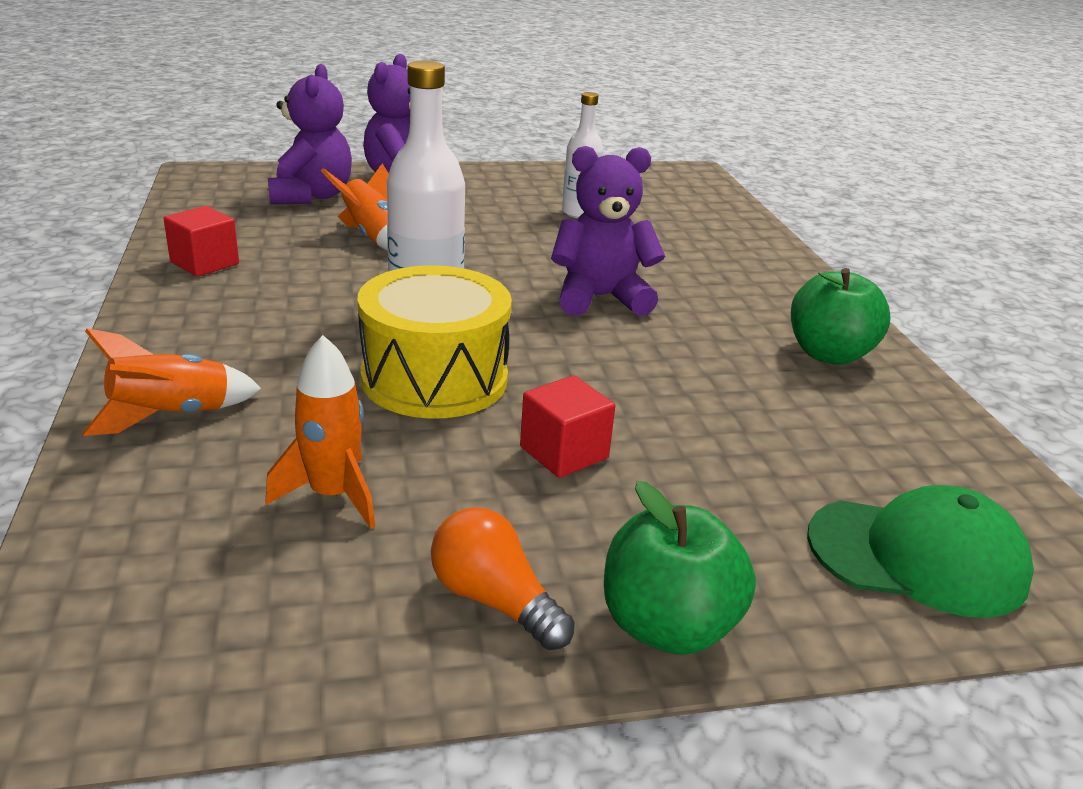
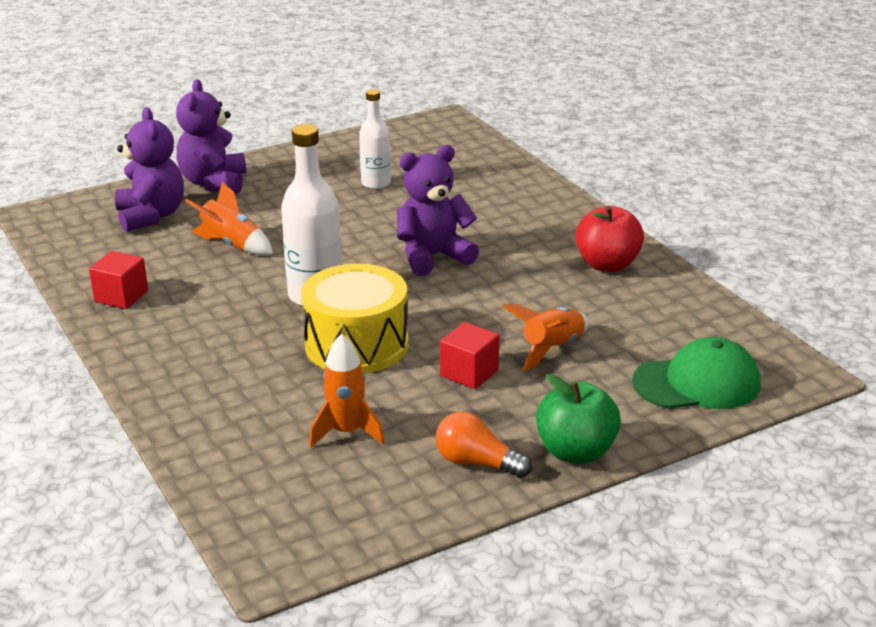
camera: 15 degrees left, 0 degrees up
(171, 415) = (204, 411): orange rocket -> orange rocket (552, 349)
(829, 354) = (607, 265): green apple -> red apple

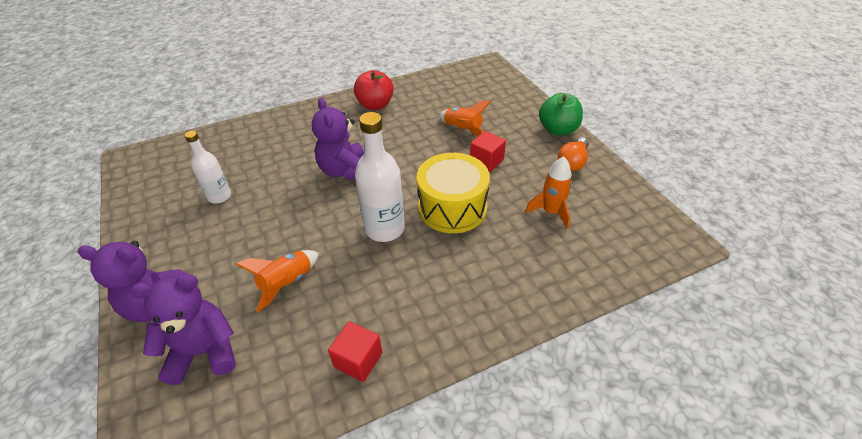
camera: 85 degrees left, 15 degrees up
(697, 383) = (496, 90): green cap -> none

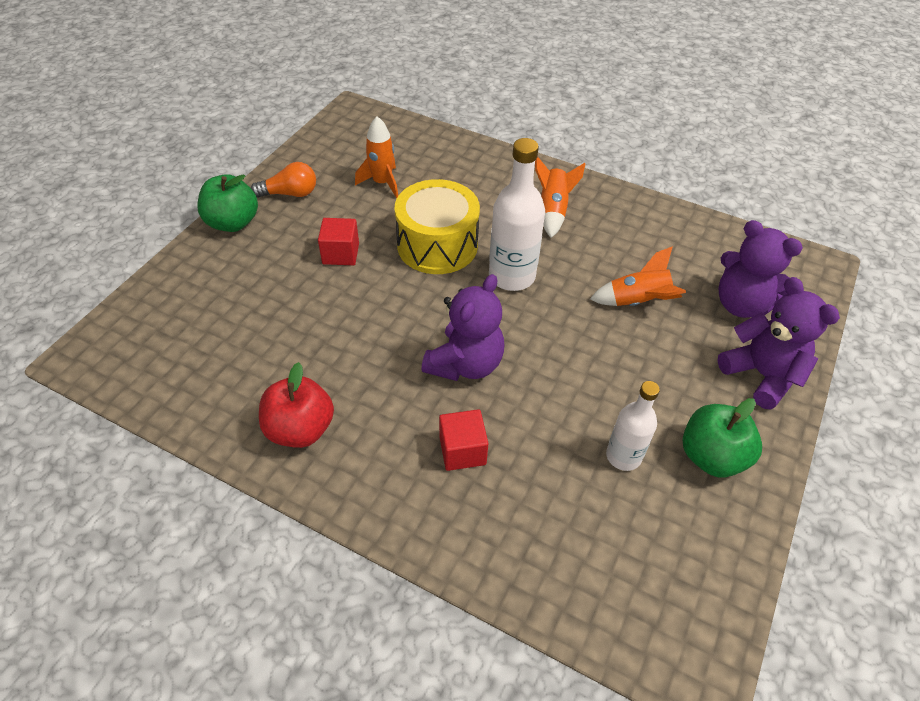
camera: 130 degrees left, 5 degrees up
(167, 231) = (711, 456): none -> green apple
(358, 360) = (637, 218): red cube -> red cube (462, 450)
(462, 130) = (295, 300): orange rocket -> orange rocket (553, 210)

